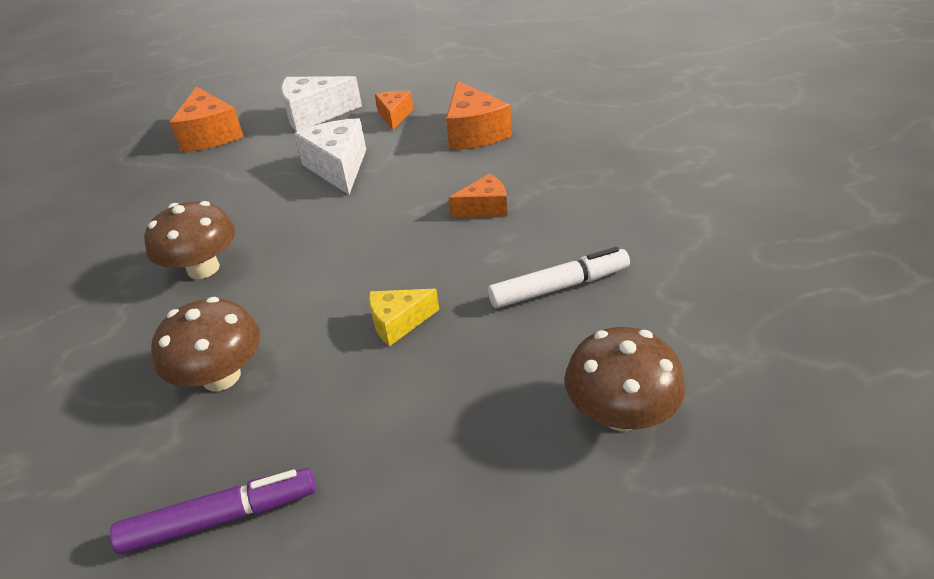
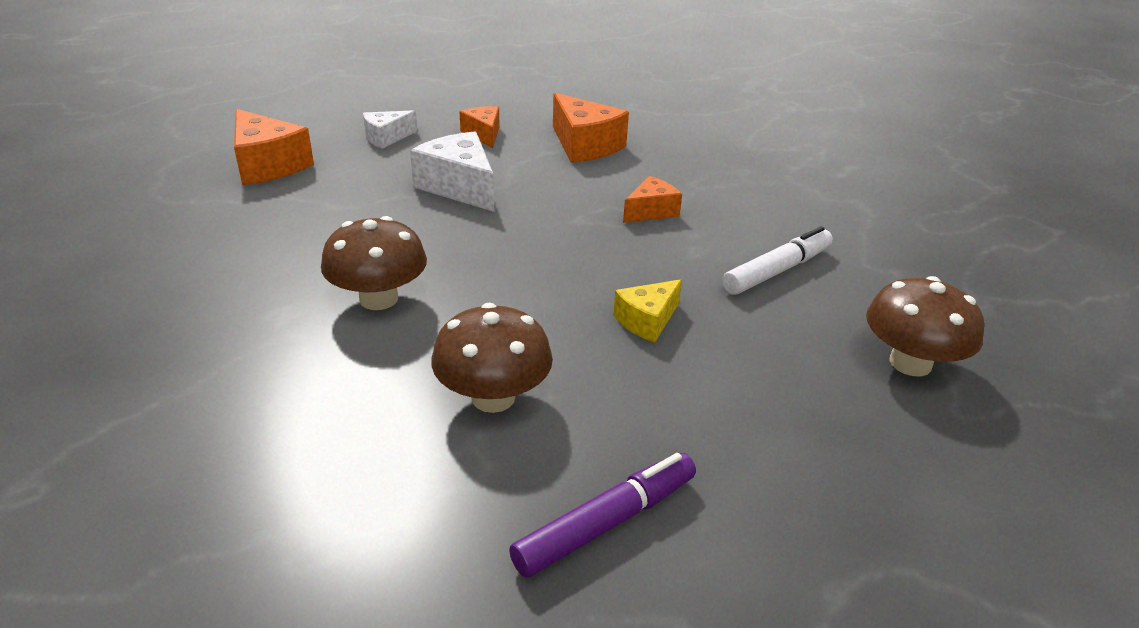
camera: 25 degrees left, 5 degrees down
(315, 115) = (386, 138): white cheese -> white cheese, size x0.60

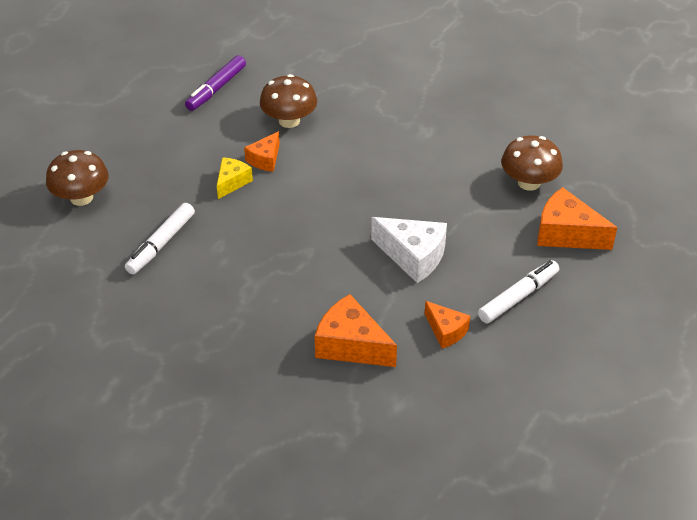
camera: 160 degrees right, 10 degrees up
(378, 299) = (385, 153): brown mushroom -> brown mushroom (529, 182)
(386, 138) = (518, 297): white cheese -> white marker
(651, 211) = (262, 276): orange cheese -> orange cheese (265, 159)

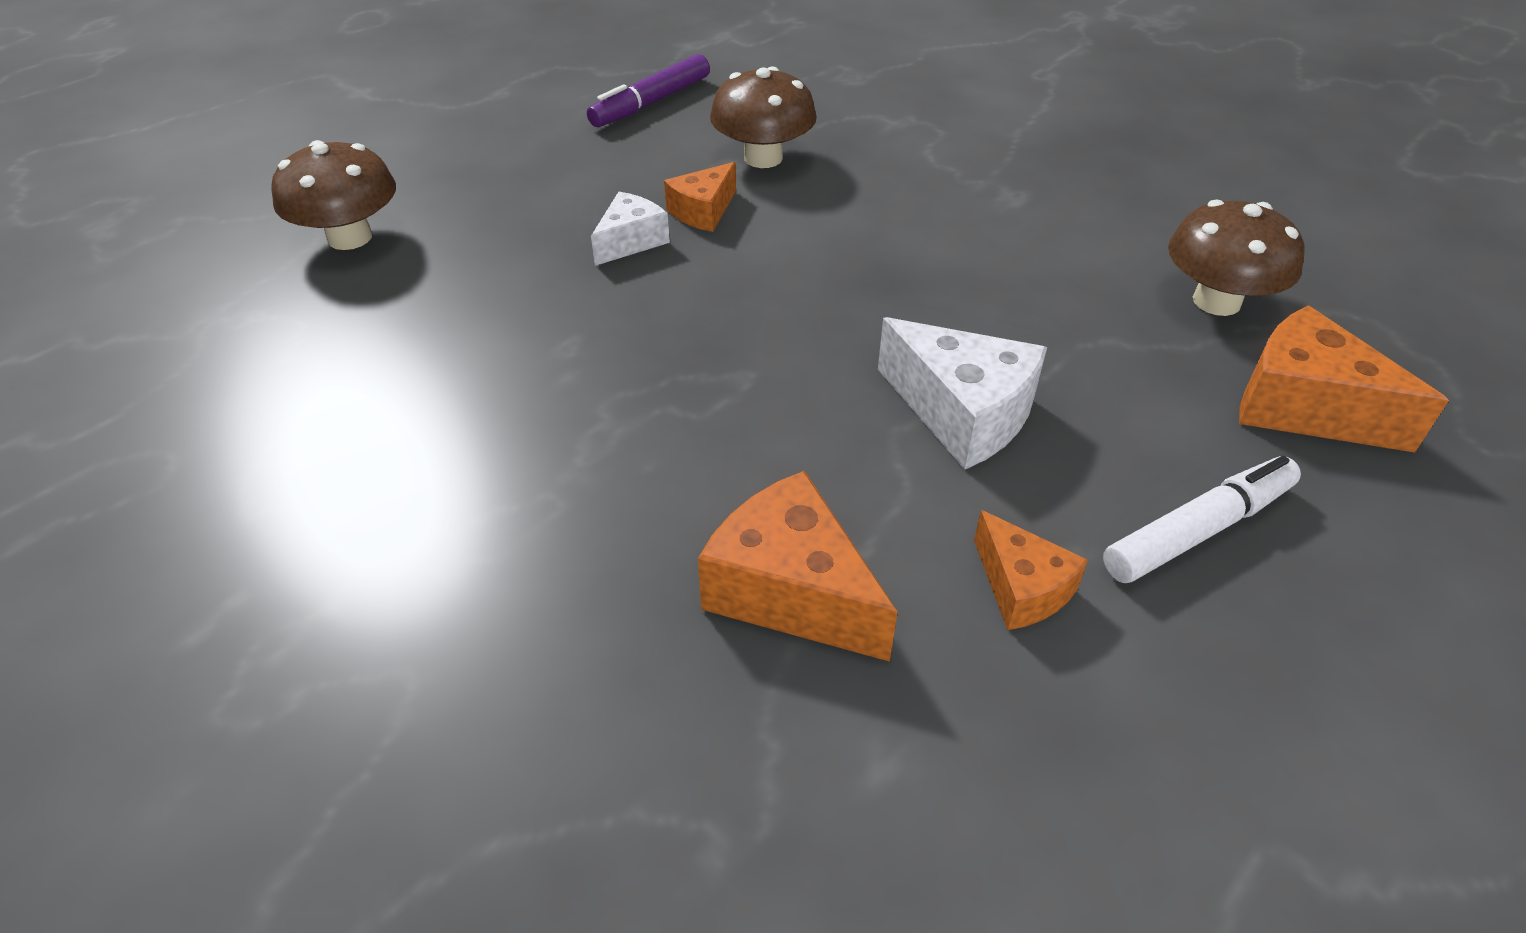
camera: 10 degrees right, 0 degrees up
(161, 244) = (457, 330): white marker -> none
(232, 182) = (630, 241): yellow cheese -> white cheese

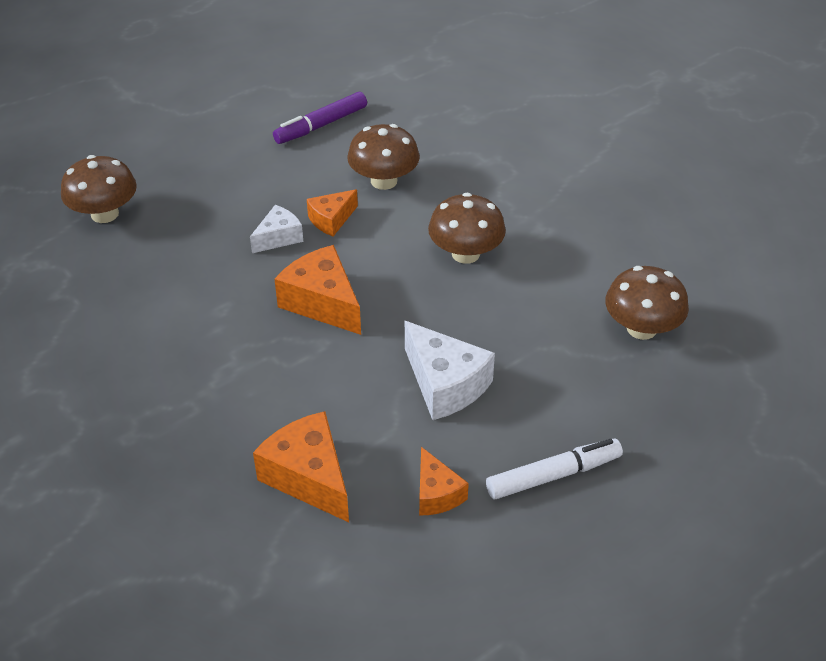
camera: 10 degrees right, 0 degrees up
(917, 233) = (465, 253): none -> brown mushroom
(1305, 407) = (659, 408): orange cheese -> orange cheese (322, 302)

